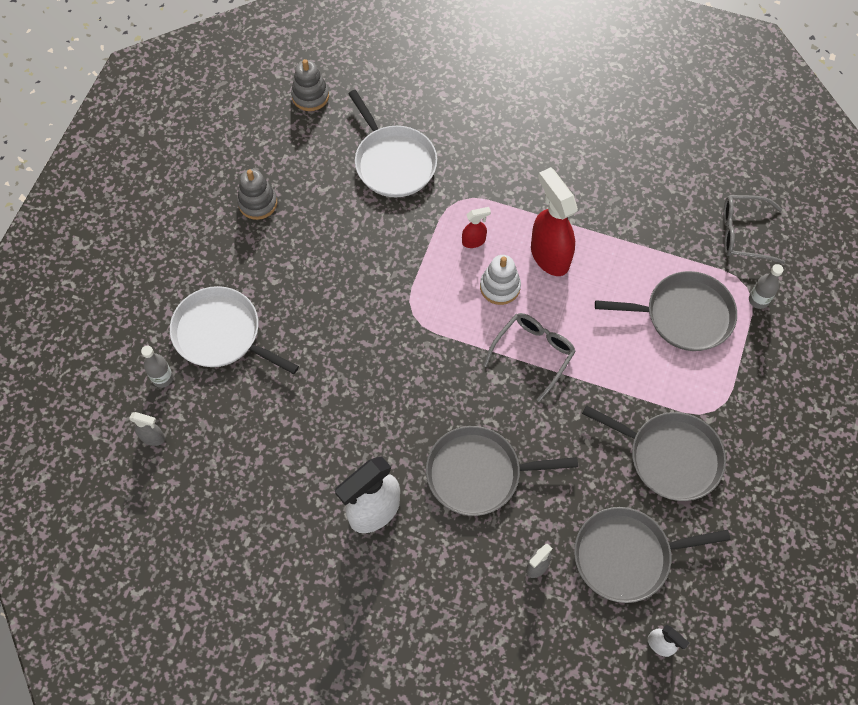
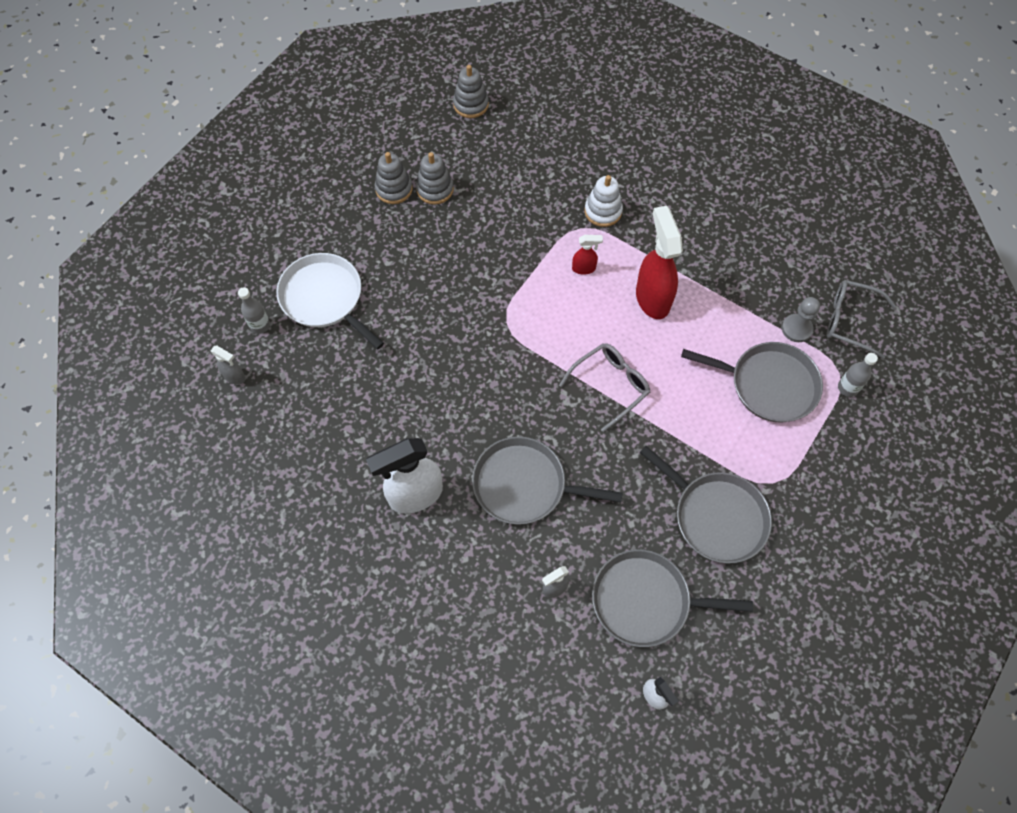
camera: 15 degrees right, 0 degrees up
(300, 194) = (435, 189): none -> grey stacking toy
(393, 162) = (529, 180): white pan -> none
(500, 287) = (596, 316): white stacking toy -> white stacking toy (603, 211)
(695, 253) = (796, 329): none -> grey pawn

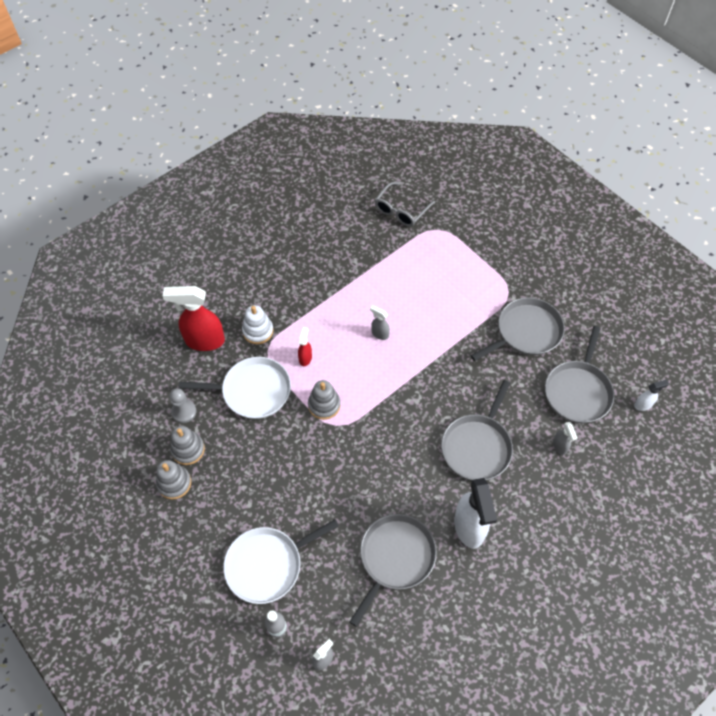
camera: 75 degrees left, 5 degrees down
(471, 104) = (110, 400): grey stacking toy -> grey stacking toy (324, 405)
(523, 228) = (252, 391): none -> white pan
(610, 386) = (411, 368): grey glasses -> none
(646, 339) = (379, 334): none -> grey spray bottle
(652, 298) = (346, 320): red spray bottle -> red spray bottle (204, 341)
(768, 384) = (436, 271): grey pan -> grey pan (395, 558)
(796, 329) = (398, 241): grey pawn -> grey pawn (184, 412)
(847, 388) = (450, 228): grey bottle -> none

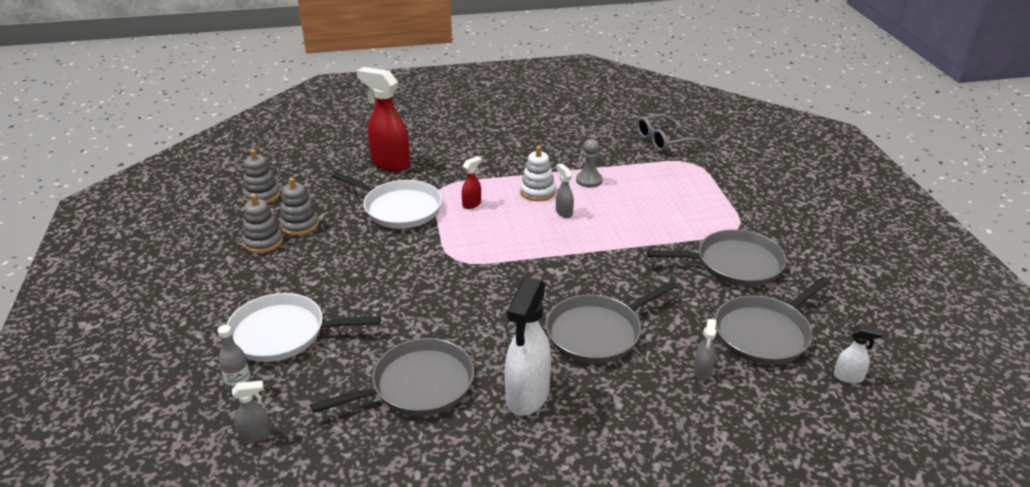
camera: 30 degrees right, 25 degrees down
(184, 412) = (323, 200): grey pawn -> grey pawn (589, 180)
(258, 331) = (444, 173): white stacking toy -> white stacking toy (537, 192)
(324, 405) = (458, 241): grey stacking toy -> grey stacking toy (262, 195)

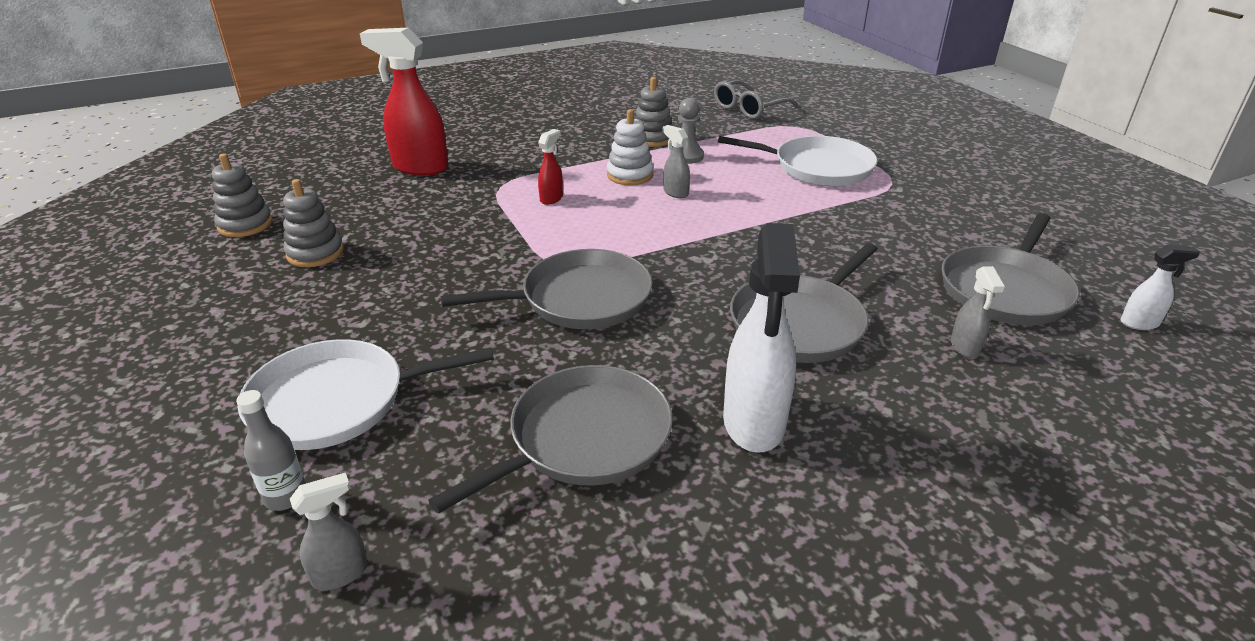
camera: 15 degrees left, 0 degrees up
(263, 242) = (265, 282): grey stacking toy -> grey stacking toy (652, 138)
(399, 208) = (454, 215): white pan -> white pan (817, 168)
(734, 264) = (915, 220): grey pan -> grey pan (579, 299)

